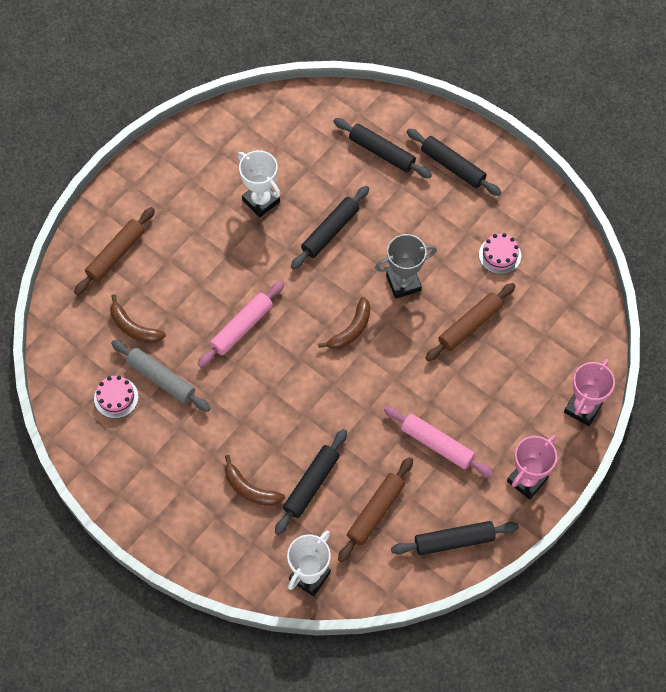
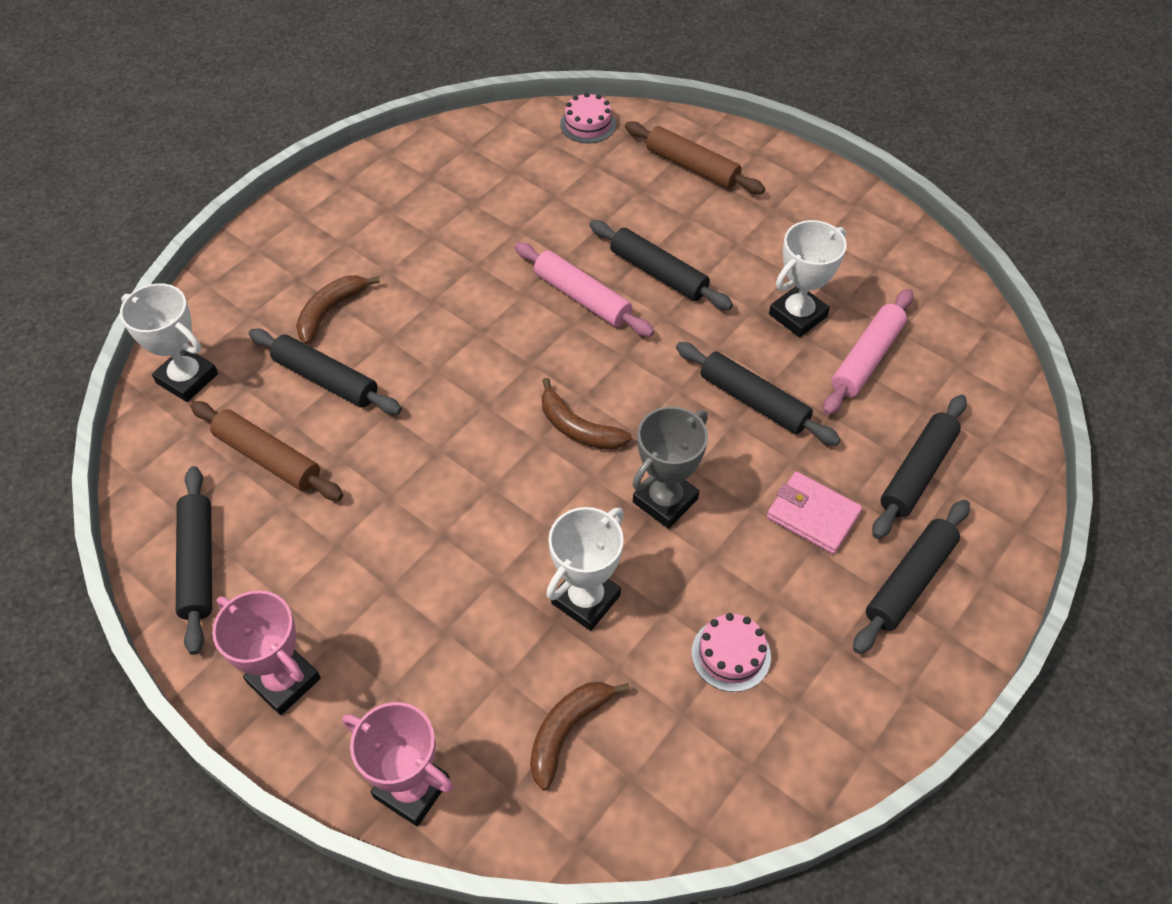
camera: 90 degrees right, 10 degrees down
(116, 397) = (480, 176): pink cake -> pink cake (588, 124)
(134, 327) = (582, 188): brown banana -> brown banana (567, 731)
(161, 379) = (504, 217): grey rolling pin -> none
(221, 280) = (658, 273): none -> black rolling pin
(403, 283) = (665, 500): grey trophy -> grey trophy turned 60 degrees clockwise
(412, 208) = (813, 515): none -> pink wallet
(437, 444) = (368, 543): pink rolling pin -> pink rolling pin (866, 359)
(470, 325) = (586, 599): brown rolling pin -> white trophy

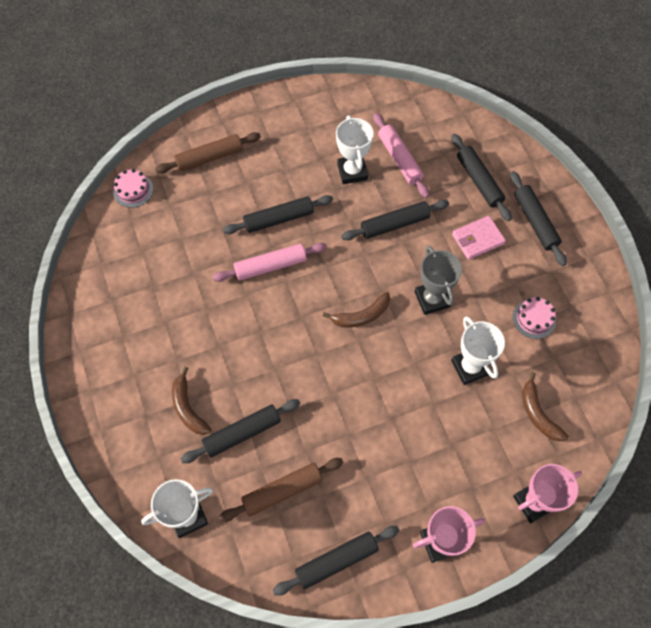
camera: 60 degrees left, 10 degrees up
(198, 563) = (336, 561): black rolling pin -> black rolling pin turned 45 degrees counterclockwise

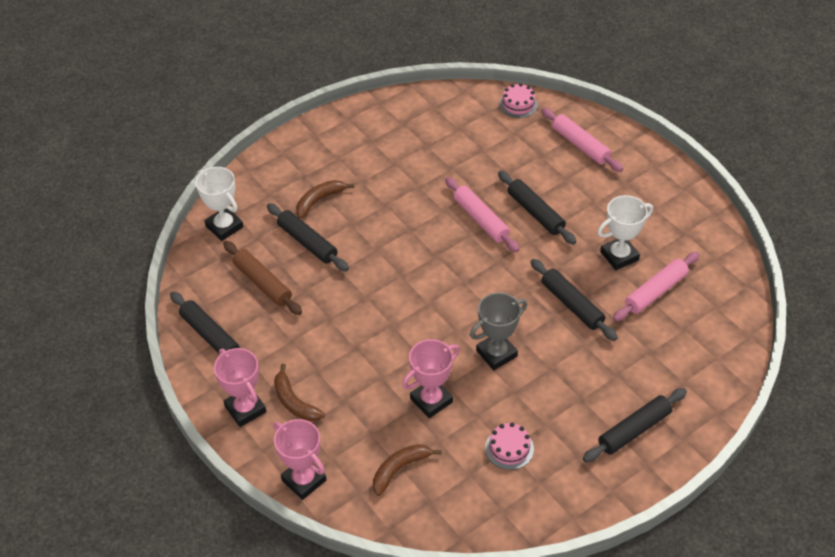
camera: 75 degrees right, 15 degrees down
(209, 157) = (580, 145): brown rolling pin -> pink rolling pin
(361, 316) = (455, 300): brown banana -> brown banana (294, 402)
(470, 367) = (431, 400): white trophy -> pink trophy
(478, 239) = (586, 380): pink wallet -> none
(479, 181) = (663, 367): black rolling pin -> none

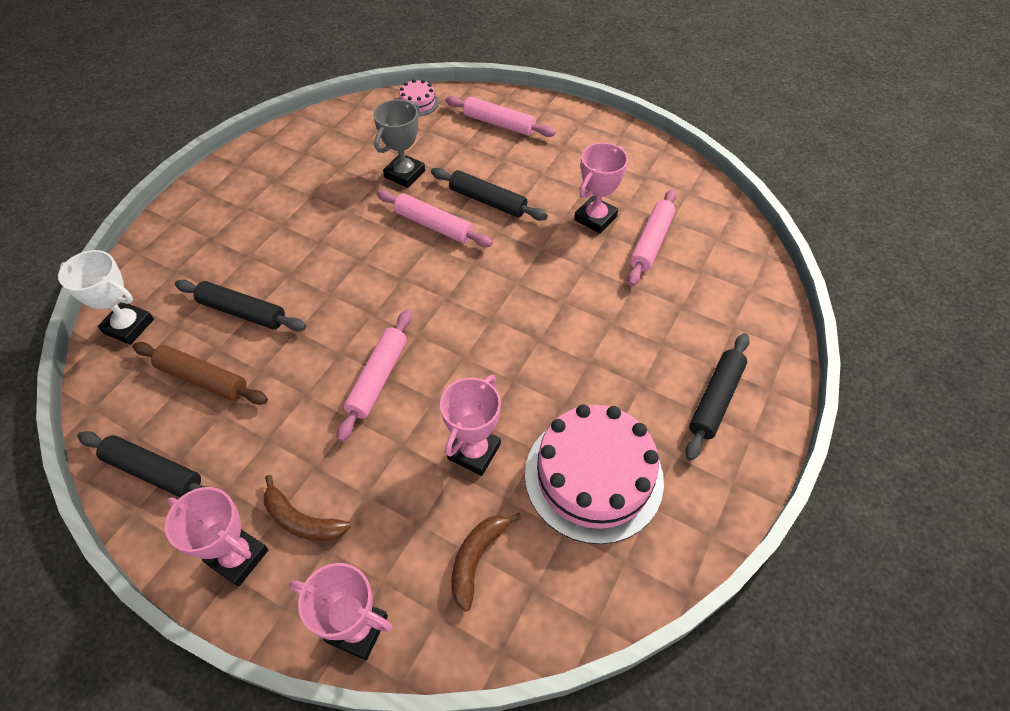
camera: 25 degrees left, 5 degrees up
(319, 200) = (239, 260): brown banana -> none
(385, 325) = (378, 378): none -> pink rolling pin
(496, 353) = (522, 366): grey trophy -> grey trophy (404, 174)
(509, 448) = (593, 476): pink cake -> pink cake, size x2.23
(572, 304) = (575, 284): black rolling pin -> none
(619, 256) = (595, 218): white trophy -> pink trophy

